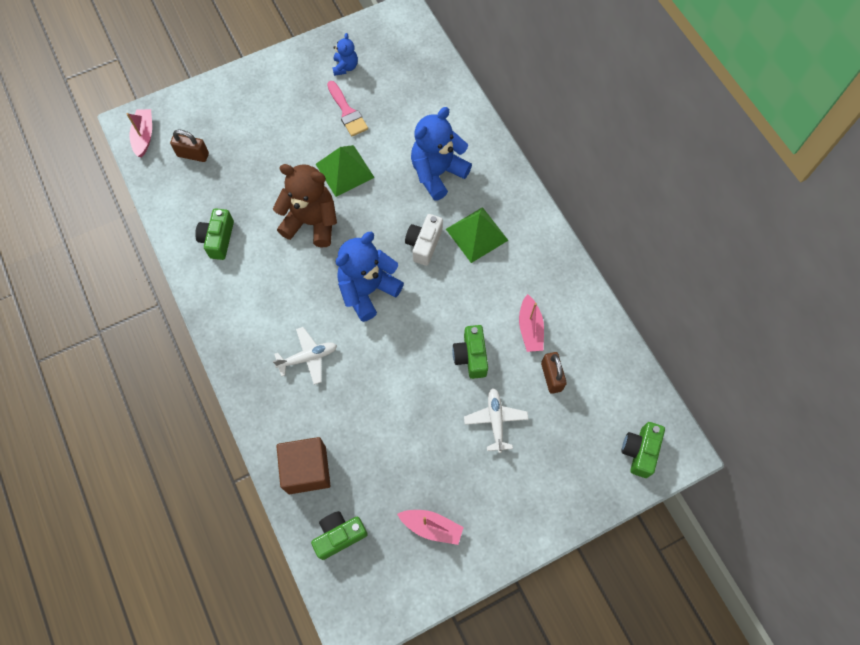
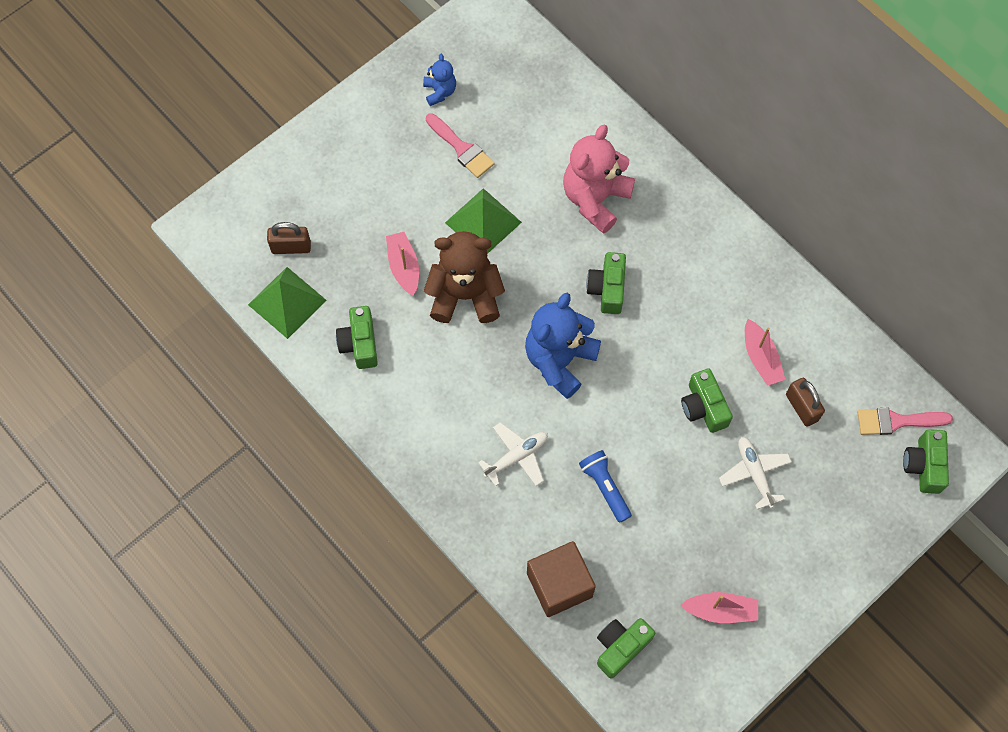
camera: 15 degrees left, 0 degrees up
(144, 136) = (221, 238): pink boat -> pink boat (404, 267)
(370, 400) = (605, 487): none -> blue flashlight
(424, 244) = (607, 289): white camera -> green camera
(437, 173) = (595, 199): blue teddy bear -> pink teddy bear
(476, 234) = (665, 262): green pyramid -> green pyramid (287, 302)
(627, 408) = (896, 421): none -> pink brush

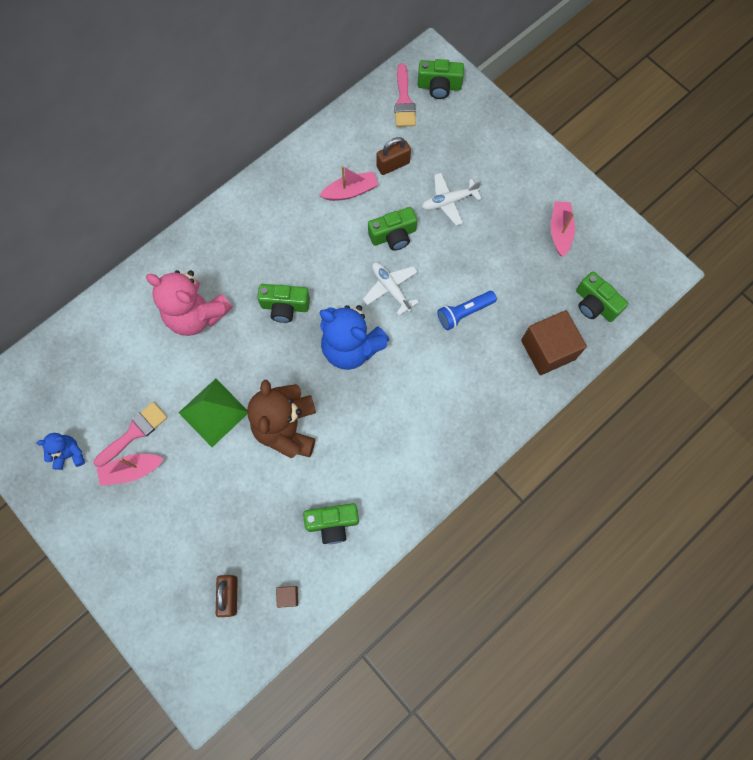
camera: 90 degrees left, 5 degrees up
(287, 302) = (288, 596): green pyramid -> brown cube
(404, 267) = (256, 484): pink boat -> pink boat (132, 470)
(516, 457) = (439, 383): white plane -> white plane (390, 288)

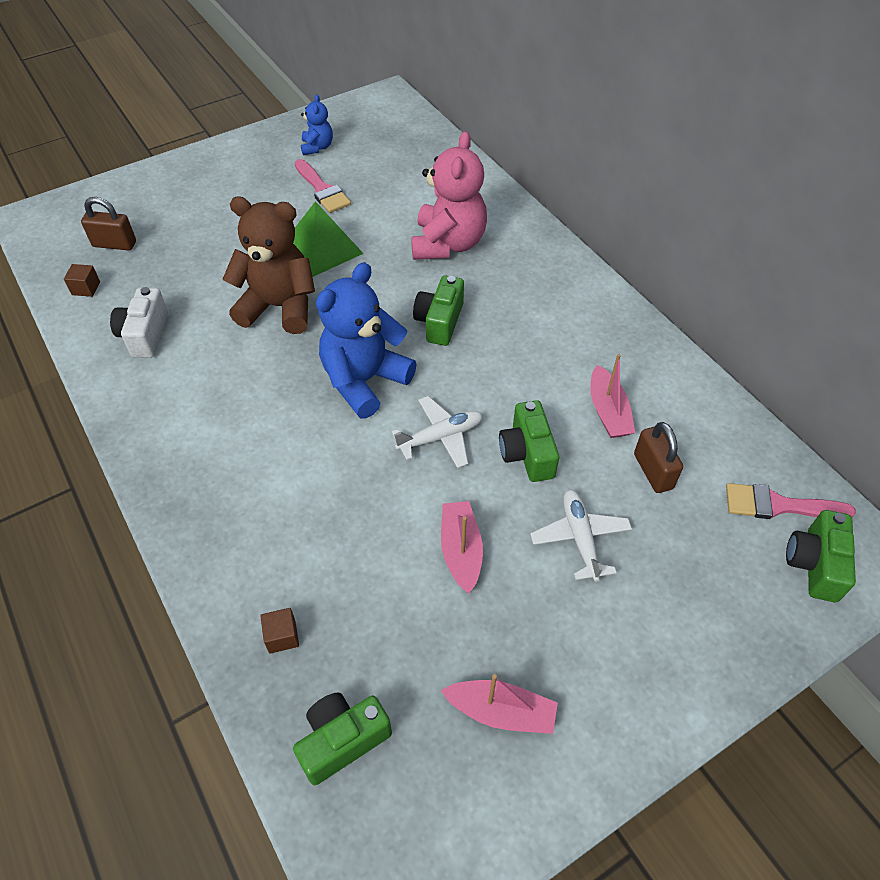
camera: 100 degrees right, 20 degrees down
(132, 470) = (282, 186): pink boat -> pink boat (461, 550)
(196, 314) = (448, 244): pink teddy bear -> pink teddy bear turned 150 degrees clockwise
(332, 523) = (145, 335): green camera -> white camera
(464, 313) = (379, 524): blue flashlight -> none
(548, 350) = (282, 636): brown cube -> brown cube, size x0.42

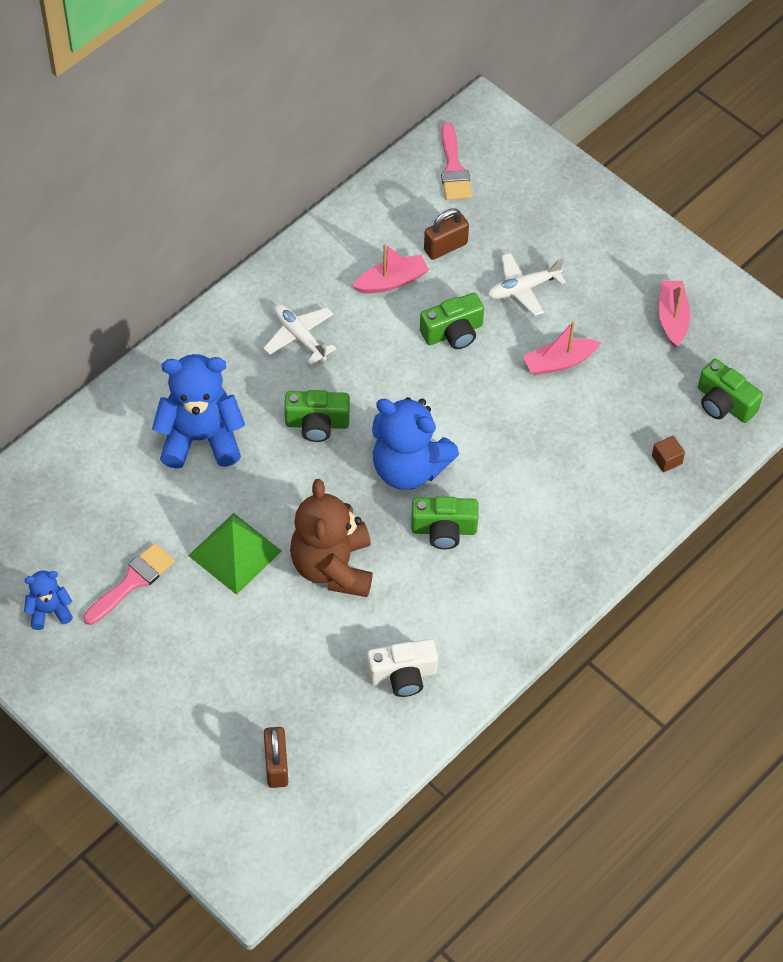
camera: 105 degrees left, 5 degrees up
(86, 288) = (352, 762): brown cube -> none
(441, 437) = (455, 396): white plane -> white plane (299, 337)
(448, 244) = (200, 438): pink teddy bear -> blue teddy bear
(814, 564) = (499, 149): green camera -> green camera (444, 530)

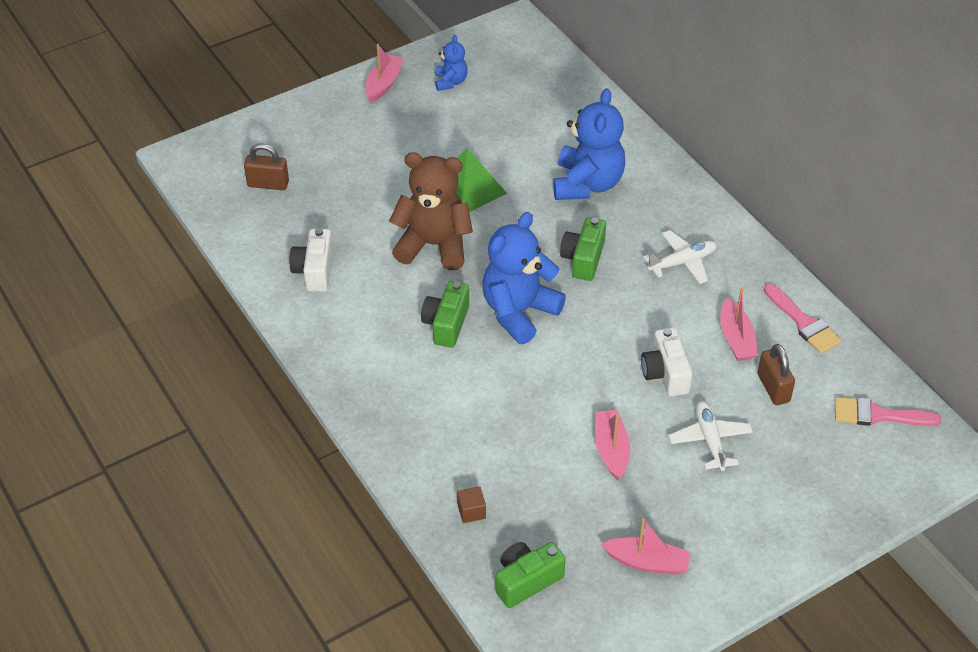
camera: 105 degrees right, 10 degrees down
(66, 685) = (383, 84): none -> pink boat
(132, 581) = (461, 128): pink brush -> pink brush (803, 323)
(453, 332) = (665, 373): green camera -> white camera

